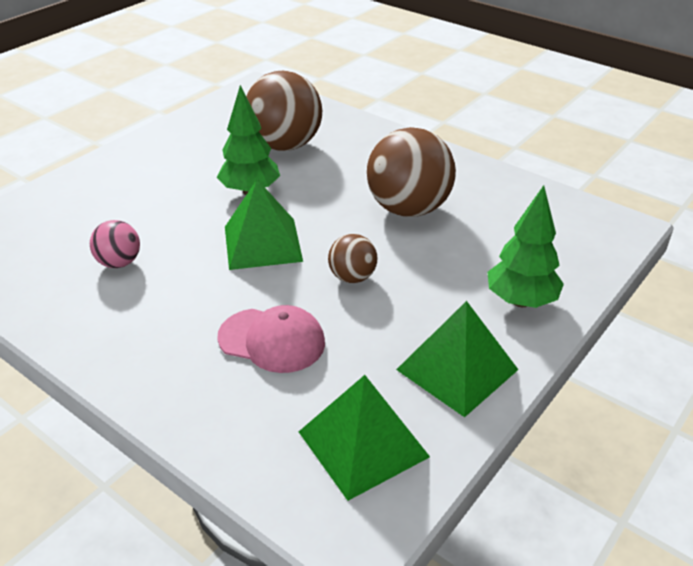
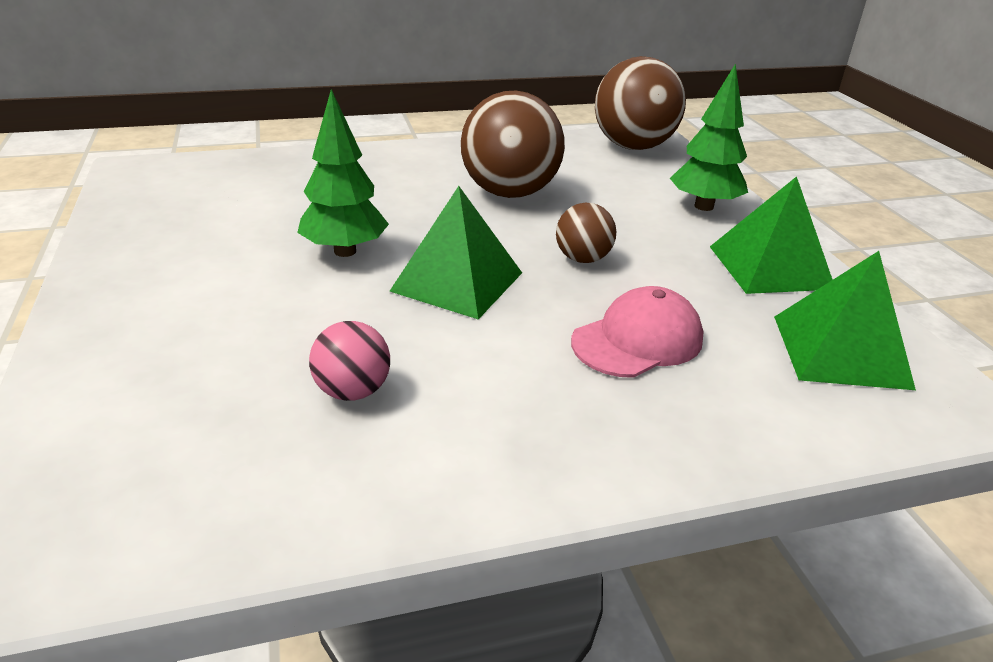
camera: 55 degrees left, 5 degrees down
(285, 145) = (291, 200): brown ball -> brown ball (633, 146)

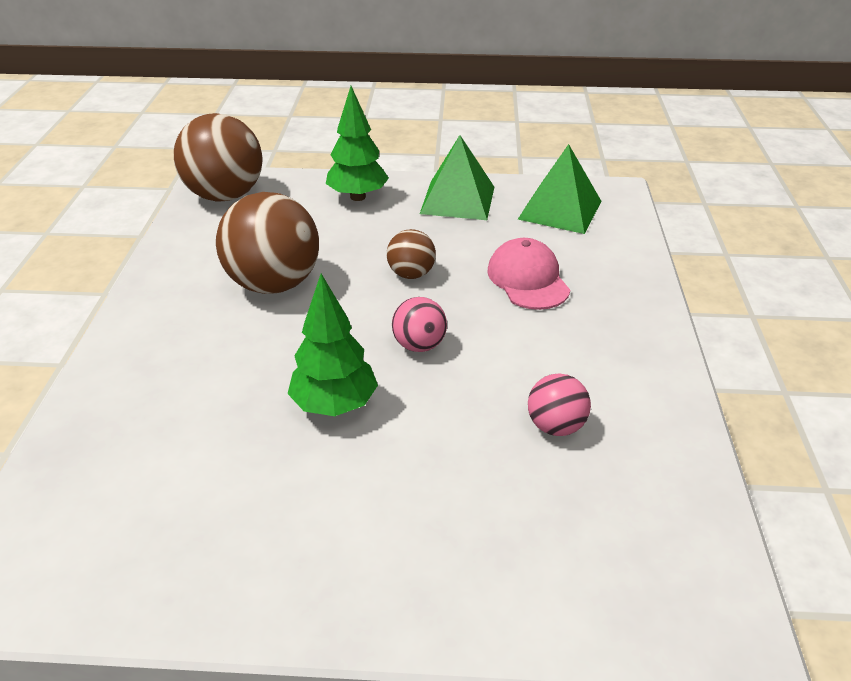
camera: 70 degrees left, 5 degrees up
(457, 281) = (419, 345): green pyramid -> pink ball

